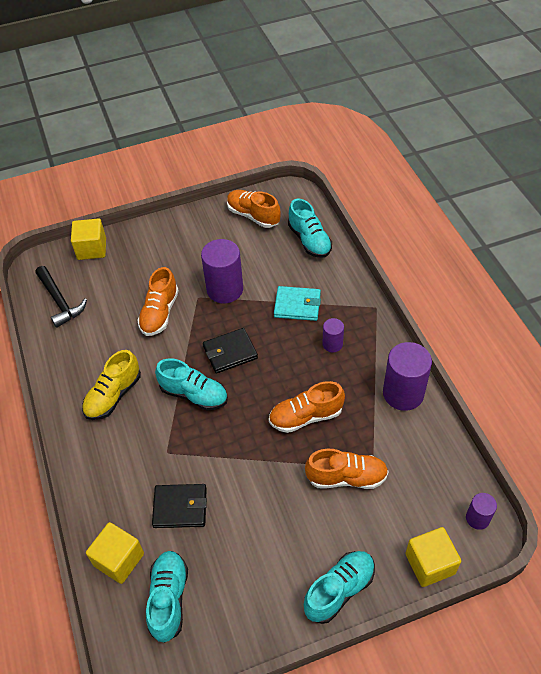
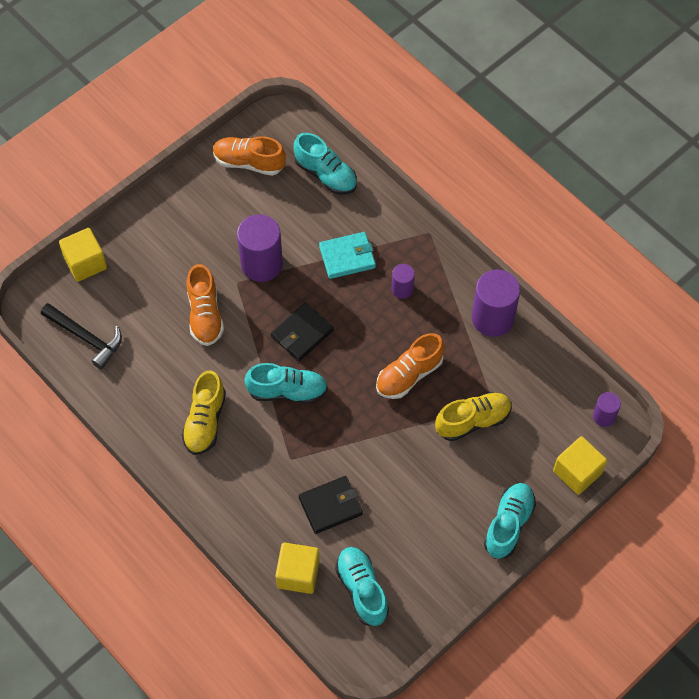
camera: 25 degrees left, 10 degrees up
(346, 477) = (473, 421): orange shoe -> yellow shoe

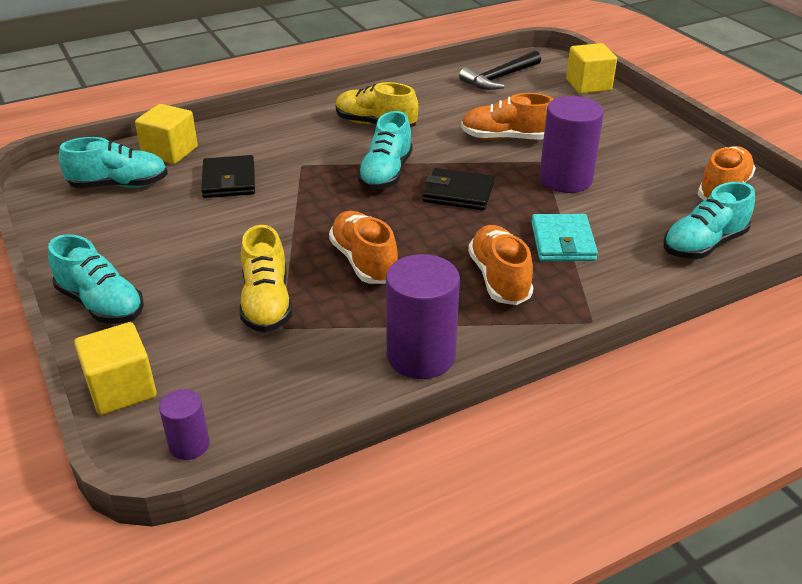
camera: 105 degrees right, 25 degrees down
(302, 333) = (458, 193): black wallet -> black wallet turned 45 degrees counterclockwise
(402, 289) = (499, 279): purple cylinder -> orange shoe

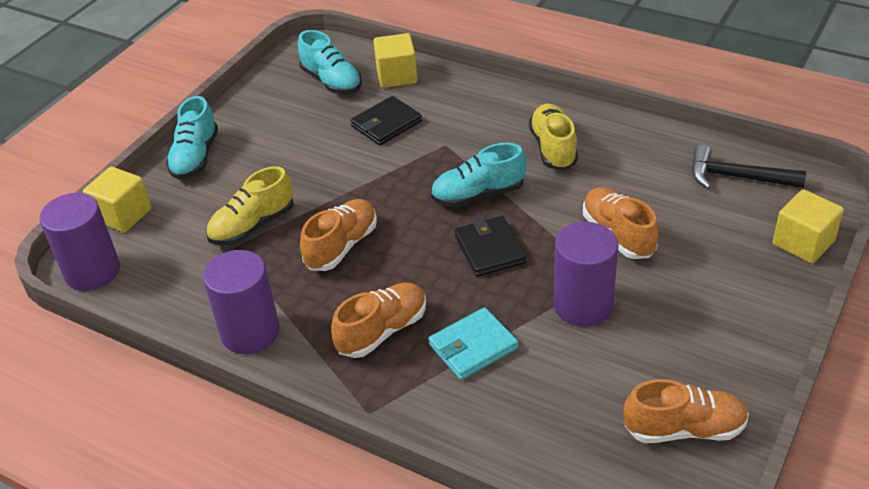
camera: 60 degrees right, 5 degrees up
(189, 445) = (92, 272): purple cylinder -> purple cylinder, size x1.91
(703, 245) = (558, 447): turquoise shoe -> none

